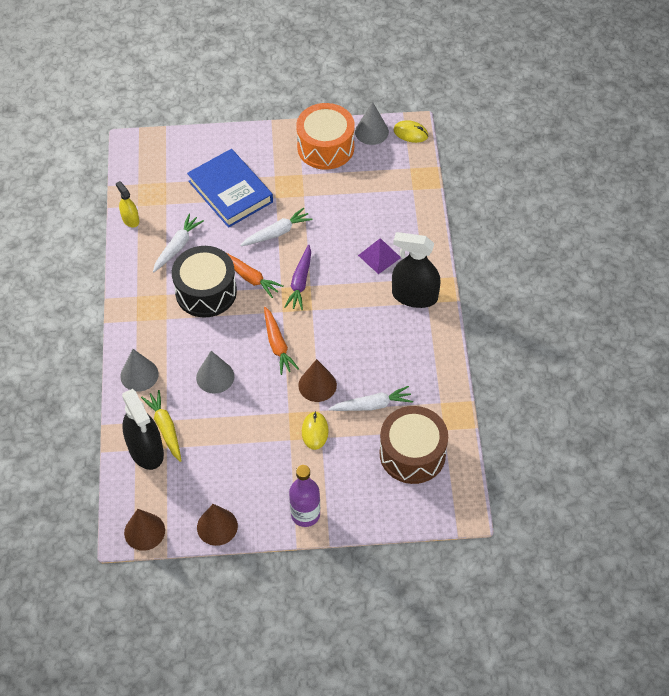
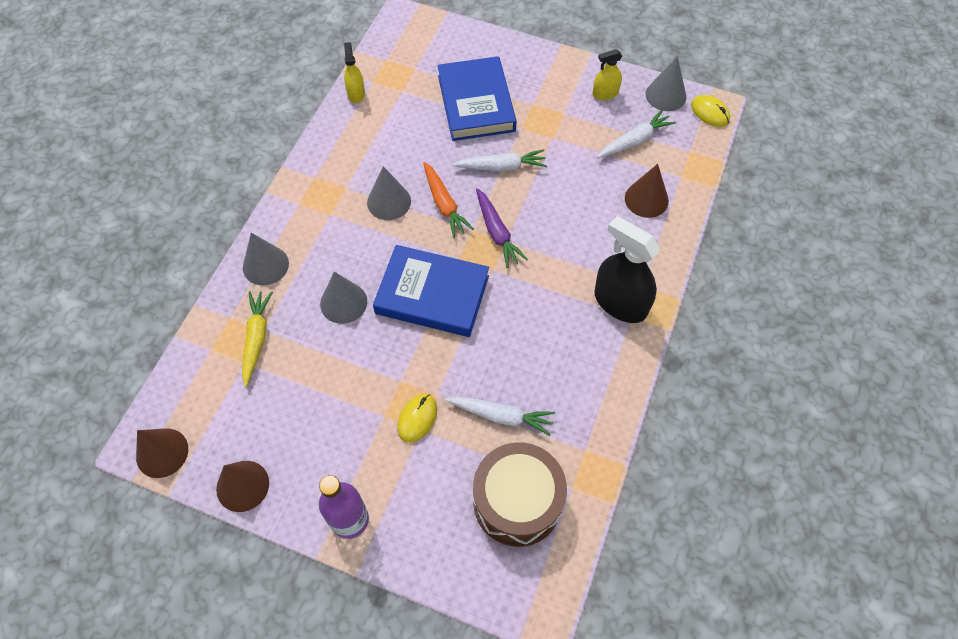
camera: 25 degrees right, 5 degrees up
(146, 450) = (221, 355): black spray bottle -> none
(177, 246) = (387, 140): white carrot -> white carrot (634, 141)
(206, 291) = (389, 201): black drum -> grey cone
(277, 345) = (432, 295): orange carrot -> blue book
(300, 282) = (497, 232): purple carrot -> purple carrot turned 60 degrees counterclockwise
(317, 385) = (451, 362): brown cone -> brown cone (646, 199)
(325, 147) = (605, 93): orange drum -> yellow spray bottle
(379, 256) = (602, 239): purple pyramid -> none

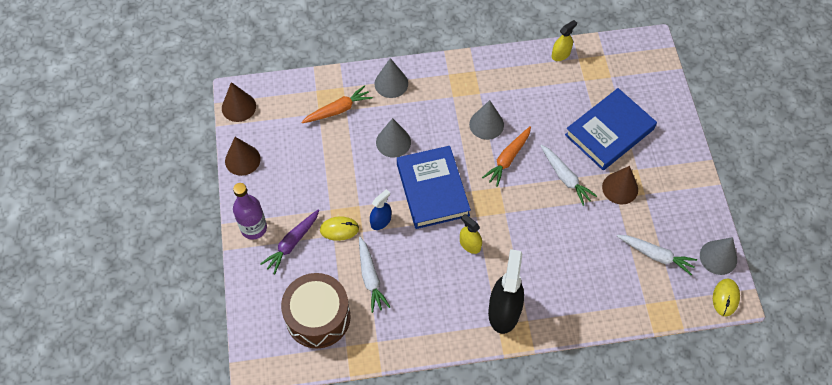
camera: 60 degrees right, 0 degrees up
(256, 339) = (338, 110): yellow carrot -> orange carrot
(436, 368) = (381, 221): none -> blue spray bottle
(497, 232) = (508, 203): purple carrot -> purple carrot (292, 243)
(605, 93) = (686, 213): yellow spray bottle -> yellow spray bottle (470, 244)
(646, 199) = (606, 288): brown cone -> brown cone (620, 188)

